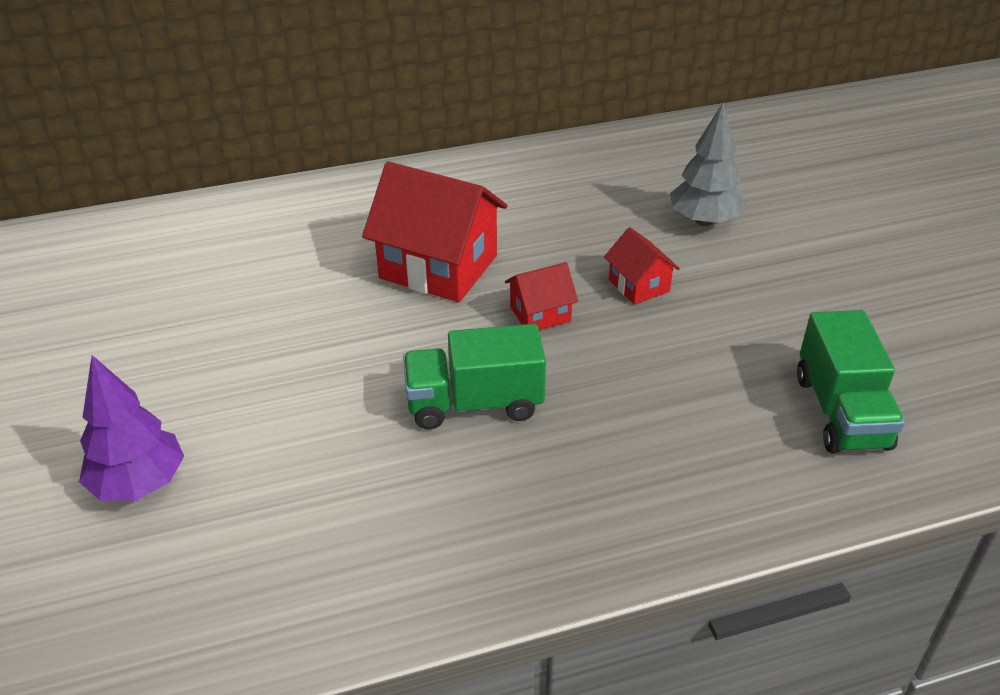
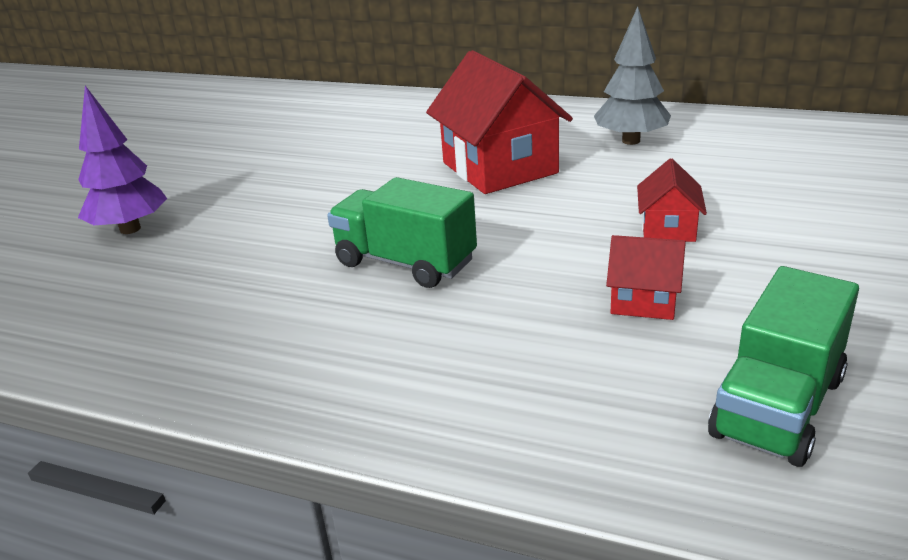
camera: 40 degrees right, 10 degrees down
(540, 314) = (544, 221): red house -> red house (644, 301)
(704, 221) = (807, 199): grey tree -> grey tree (631, 141)

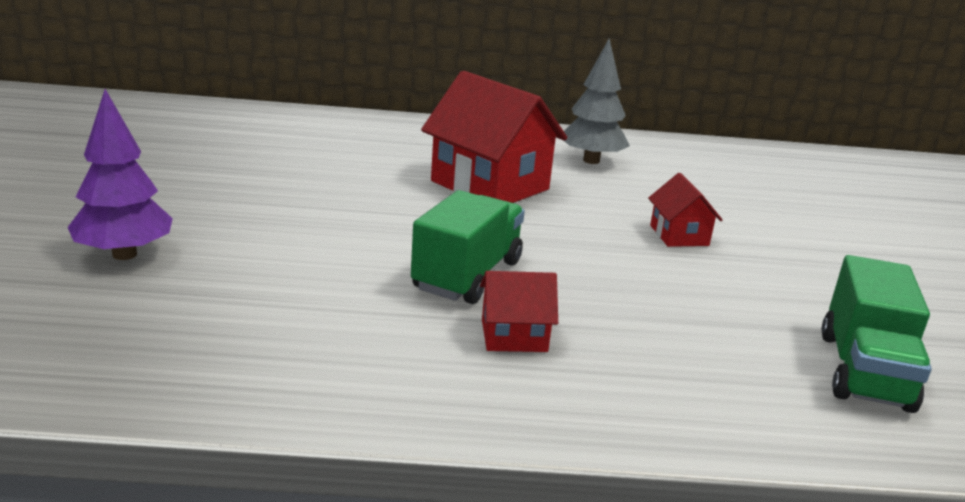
camera: 25 degrees left, 5 degrees down
(405, 263) = (467, 275): green truck -> green truck turned 105 degrees clockwise
(644, 301) = (705, 297): red house -> red house (514, 336)

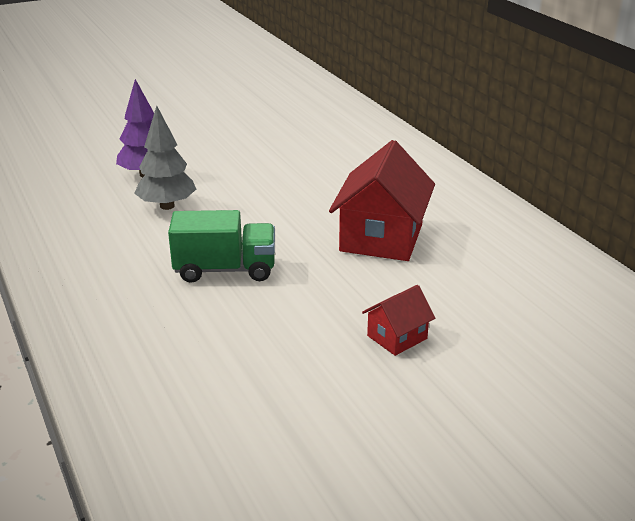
camera: 65 degrees right, 5 degrees up
(514, 336) = (161, 306): red house -> none
(591, 160) = (501, 264): grey tree -> grey tree (167, 206)
(864, 371) = (241, 469): green truck -> none

